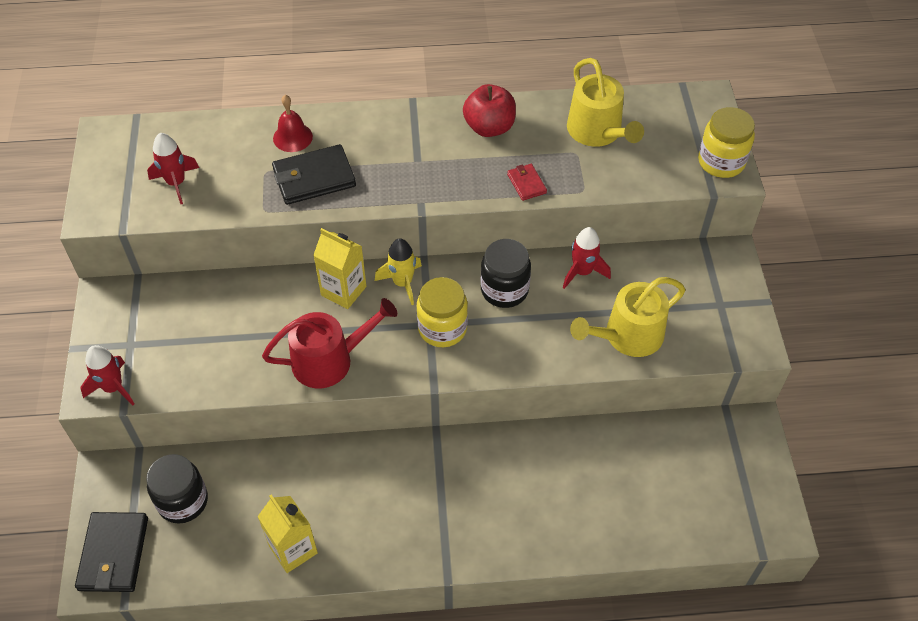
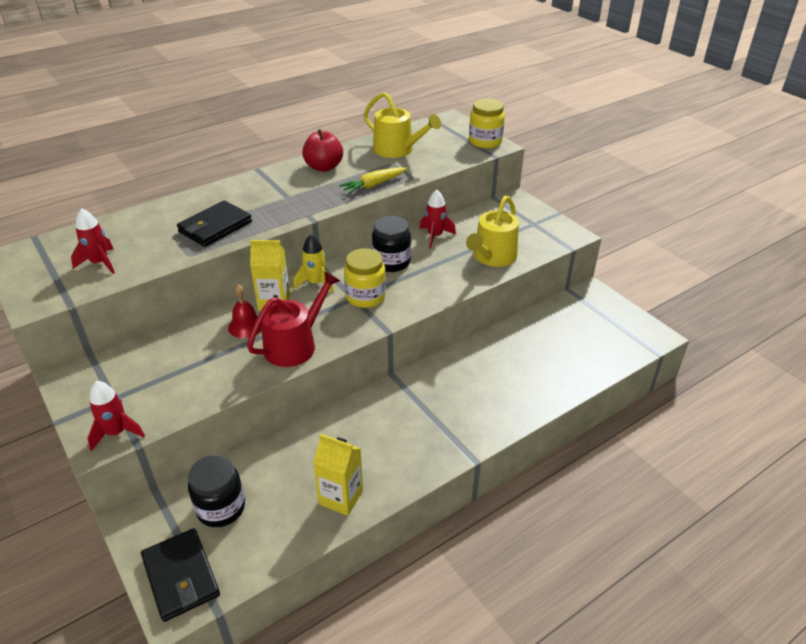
camera: 30 degrees left, 15 degrees down
(292, 137) = (180, 211): red bell -> red bell (246, 326)
(526, 183) = (373, 185): red wallet -> yellow carrot

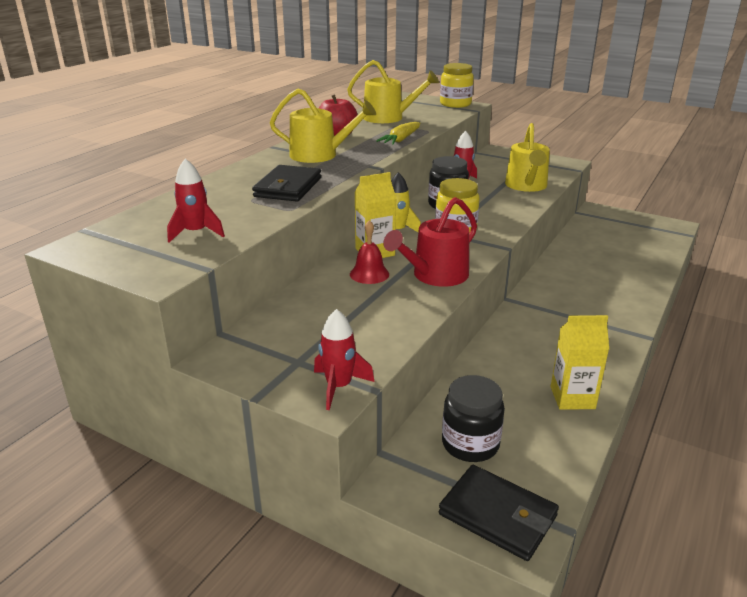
camera: 25 degrees left, 10 degrees down
(282, 190) = (319, 155): none -> yellow watering can
(295, 345) = (435, 275): red watering can -> red watering can turned 150 degrees counterclockwise

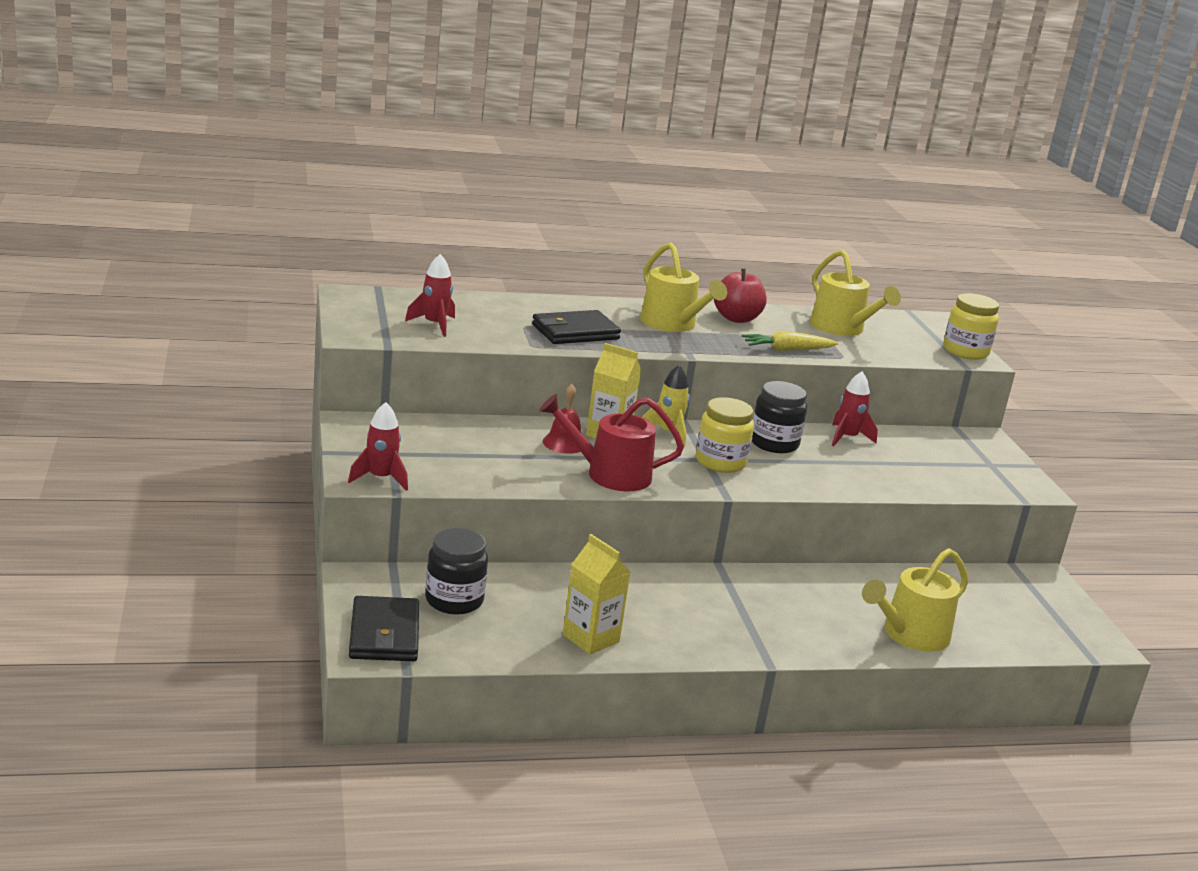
camera: 45 degrees right, 5 degrees down
(526, 186) = (909, 477): yellow watering can -> yellow watering can (910, 635)

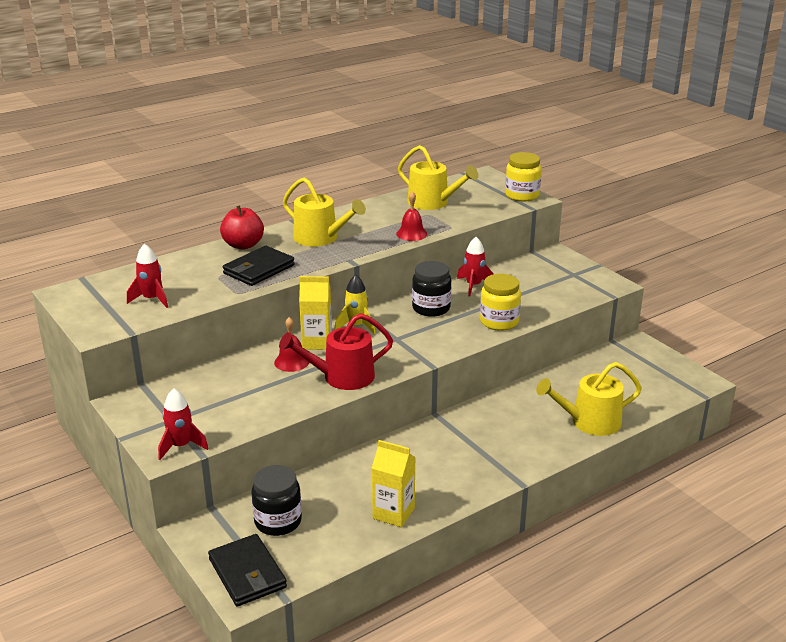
camera: 20 degrees left, 5 degrees up
(720, 462) = (407, 337): yellow jar -> yellow jar (499, 322)
(736, 318) = (359, 218): red apple -> red apple (243, 245)
(787, 350) = (411, 234): yellow carrot -> red bell
(910, 635) = (590, 422): yellow watering can -> yellow watering can turned 45 degrees clockwise

